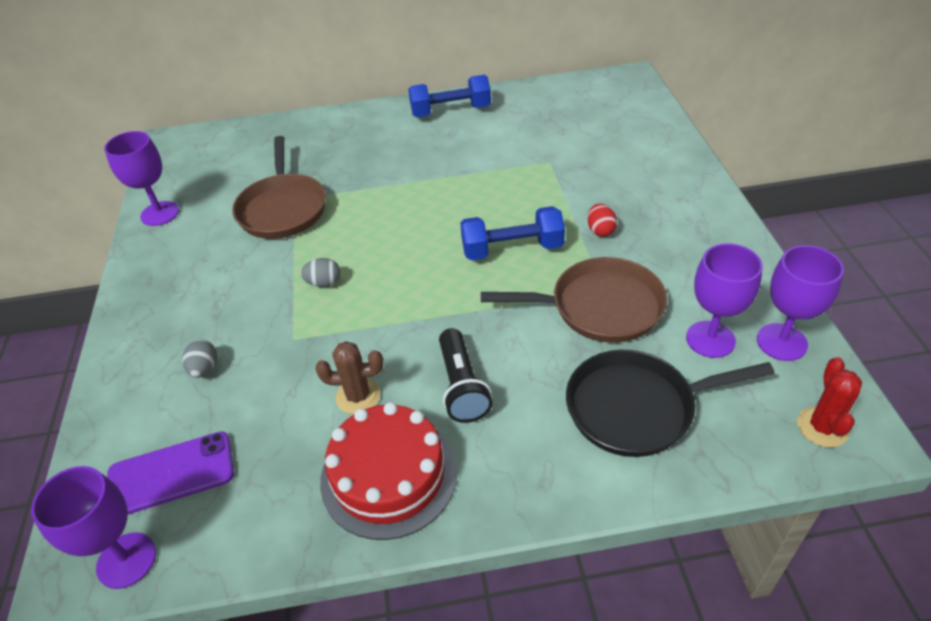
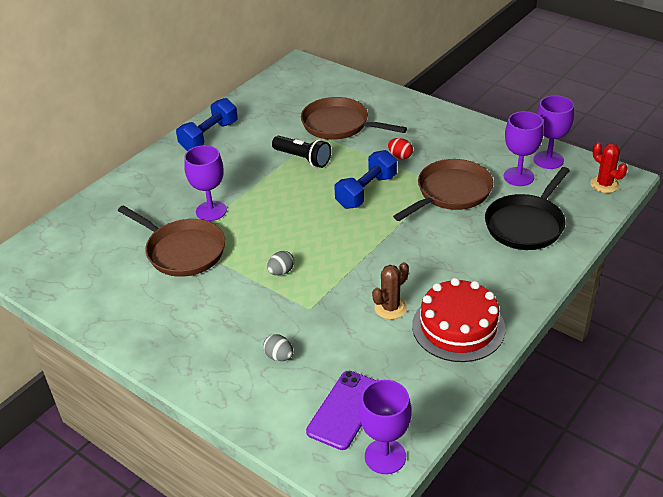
camera: 45 degrees left, 5 degrees down
(160, 213) = (88, 306): purple goblet -> purple goblet (211, 211)
(462, 386) = (436, 268): black flashlight -> black flashlight (303, 159)
(583, 161) = (339, 125): none -> brown pan

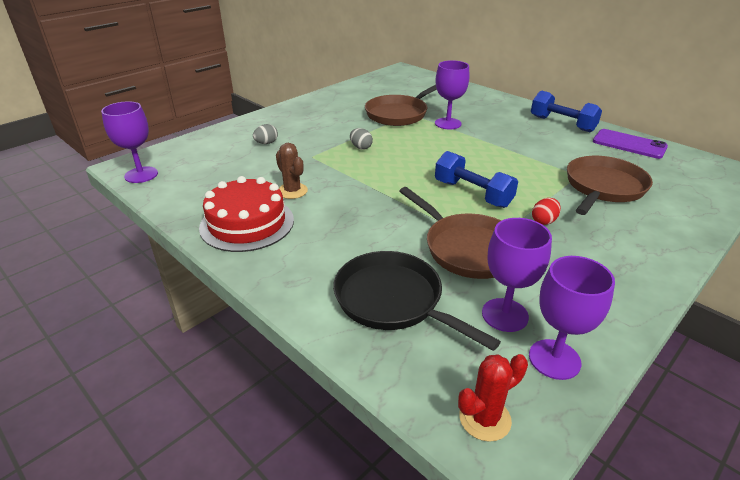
camera: 95 degrees right, 5 degrees down
(303, 159) = (530, 164): black flashlight -> none
(345, 410) = (196, 163): purple phone -> purple phone (629, 144)

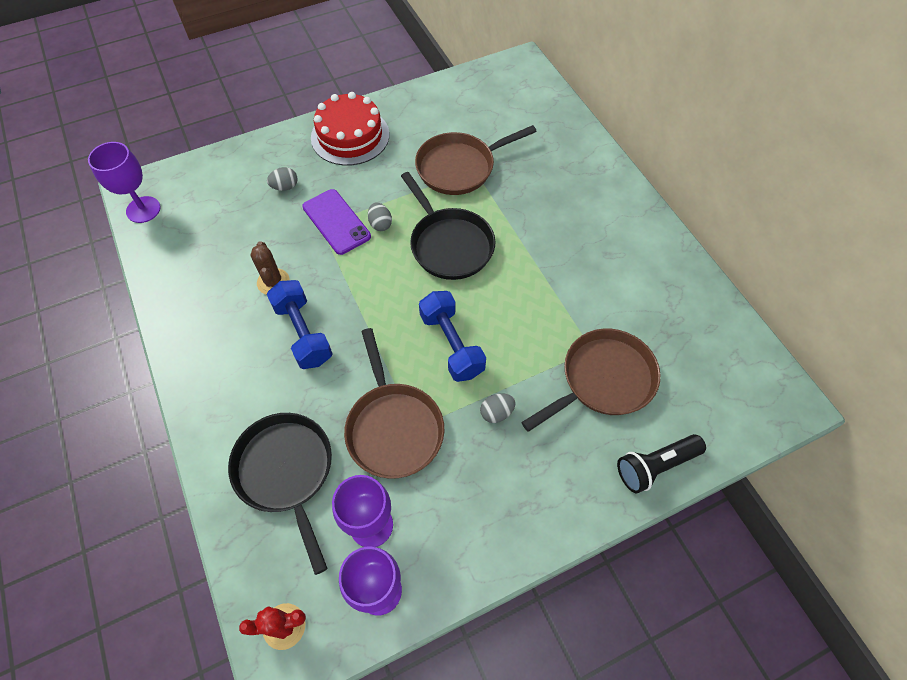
camera: 20 degrees right, 25 degrees up
(247, 223) = (210, 320): red cake -> red cake (350, 136)
(423, 147) = (449, 244): none -> black pan
(448, 123) = (506, 204): purple goblet -> none
(544, 221) = (496, 413): red egg -> grey egg
(562, 124) = (646, 244): blue dumbbell -> blue dumbbell (303, 333)
(629, 144) = (699, 310): purple phone -> purple phone (336, 222)
(690, 221) = (655, 466): none -> black flashlight

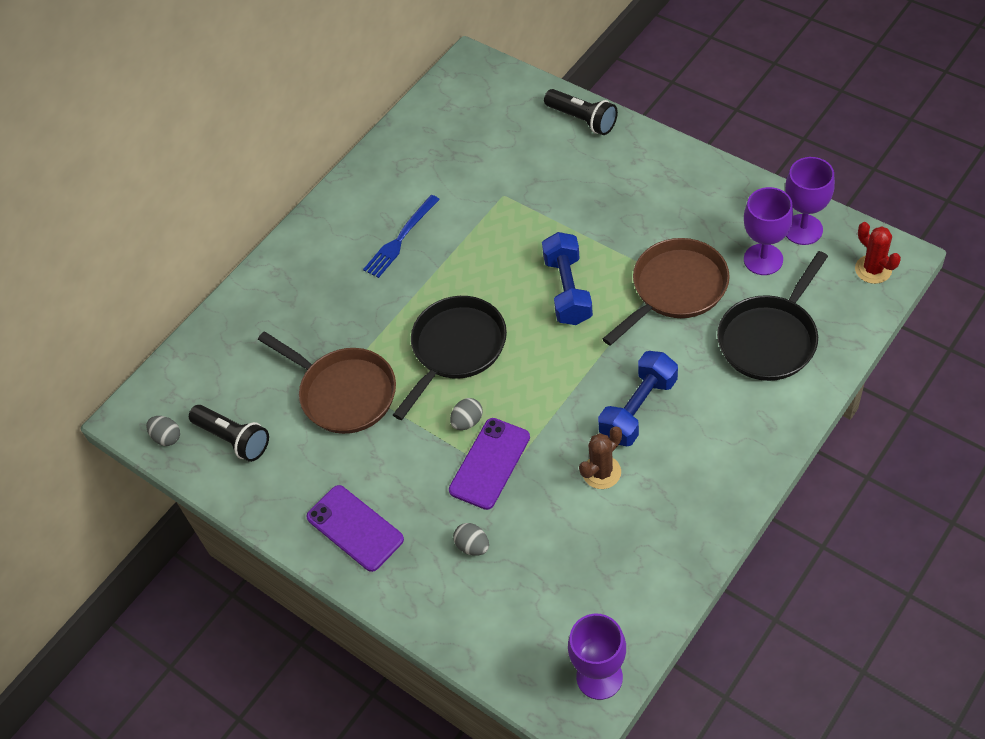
camera: 110 degrees left, 5 degrees down
(350, 136) = (355, 528): red cake -> purple phone
(451, 344) = (567, 290): blue dumbbell -> blue dumbbell turned 45 degrees counterclockwise
(466, 102) = (233, 439): none -> black flashlight
(496, 413) = (610, 229): grey egg -> grey egg (167, 437)
(586, 255) = (400, 239): none -> blue fork
(603, 380) = (529, 176): brown pan -> none

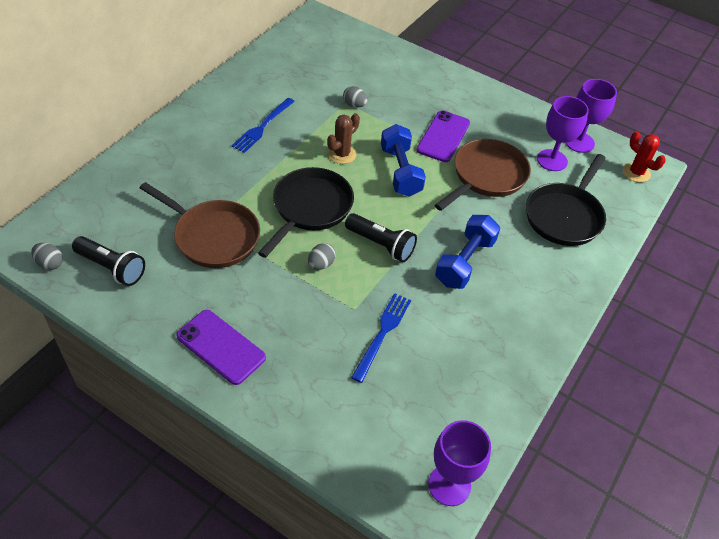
camera: 15 degrees left, 5 degrees down
(472, 546) = (328, 366): grey egg -> grey egg (354, 105)
(490, 463) = (341, 298): purple phone -> purple phone (443, 136)
(535, 505) = (382, 333): none -> blue fork
(582, 119) = (404, 58): black flashlight -> black flashlight (381, 245)
(601, 472) = (438, 310): brown cactus -> brown cactus (342, 154)

